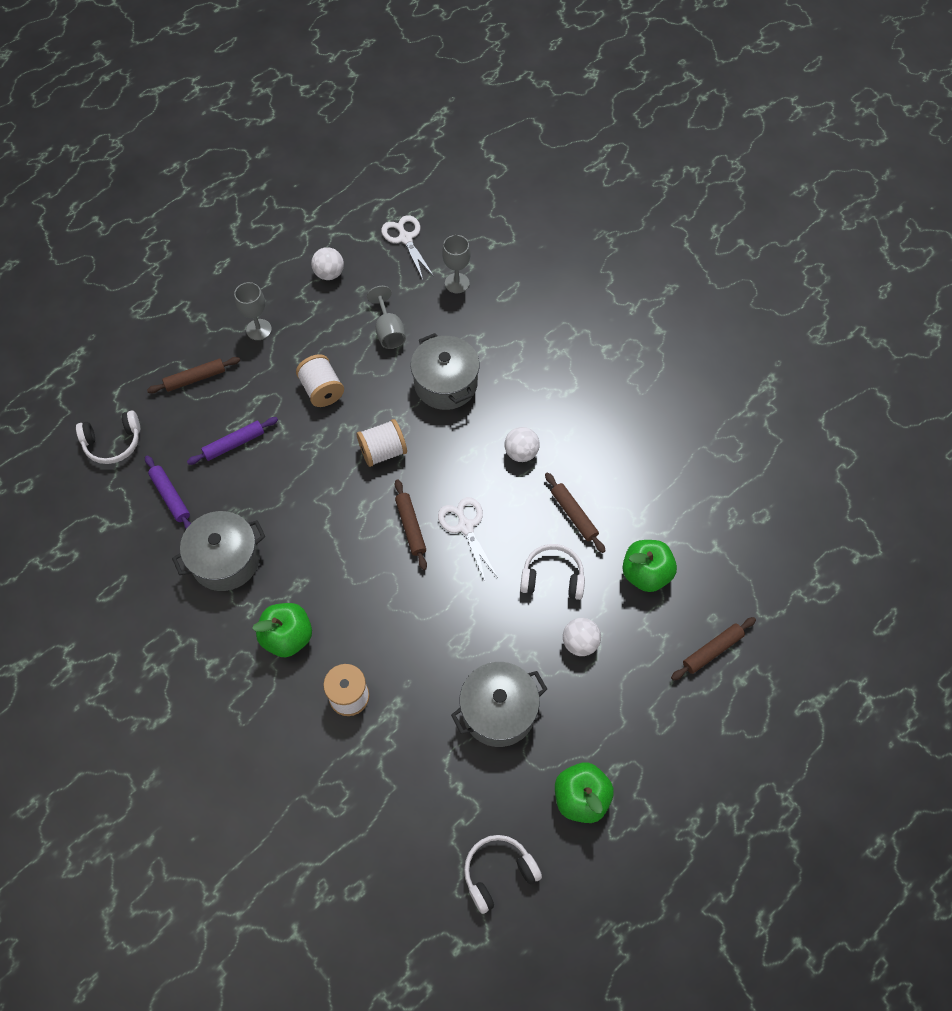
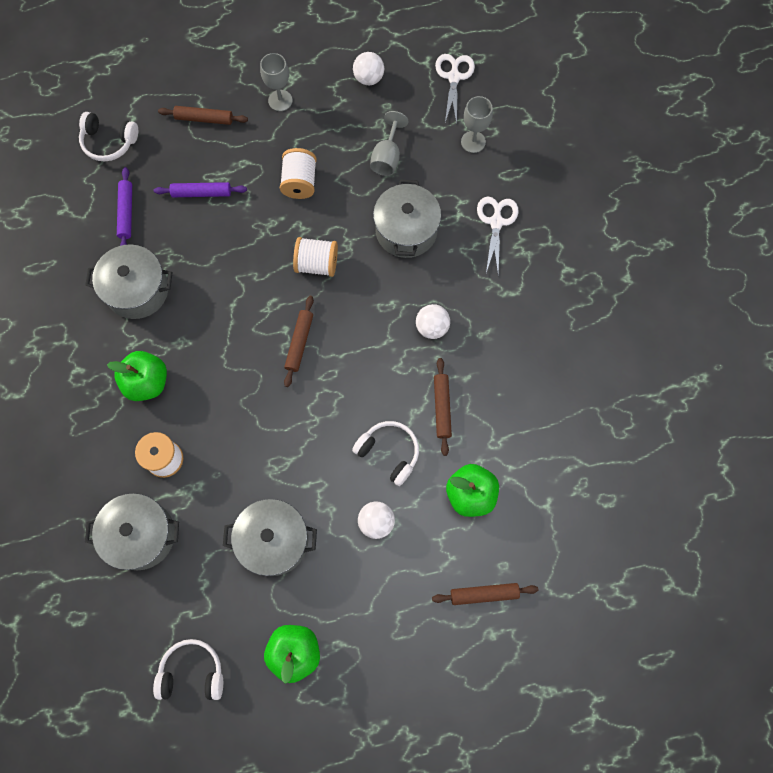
camera: 30 degrees right, 10 degrees up
(370, 777) = (141, 535): none -> grey pot
(465, 526) = (344, 367): white scissors -> white scissors (496, 222)

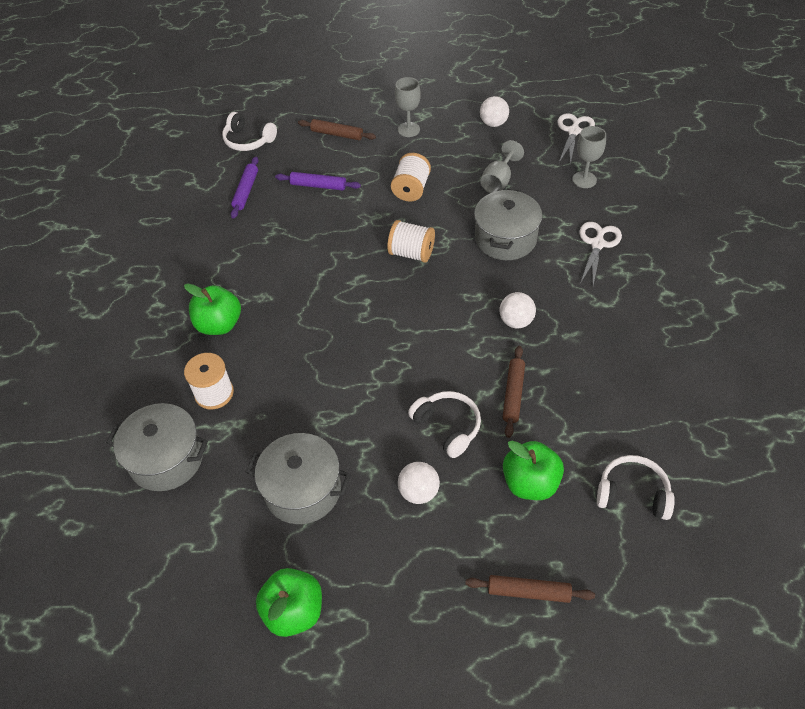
camera: 15 degrees right, 20 degrees down
(137, 290) = (235, 250): grey pot -> none
(192, 672) = (173, 609): white headphones -> white headphones (632, 494)
(299, 343) = (378, 314): brown rolling pin -> none

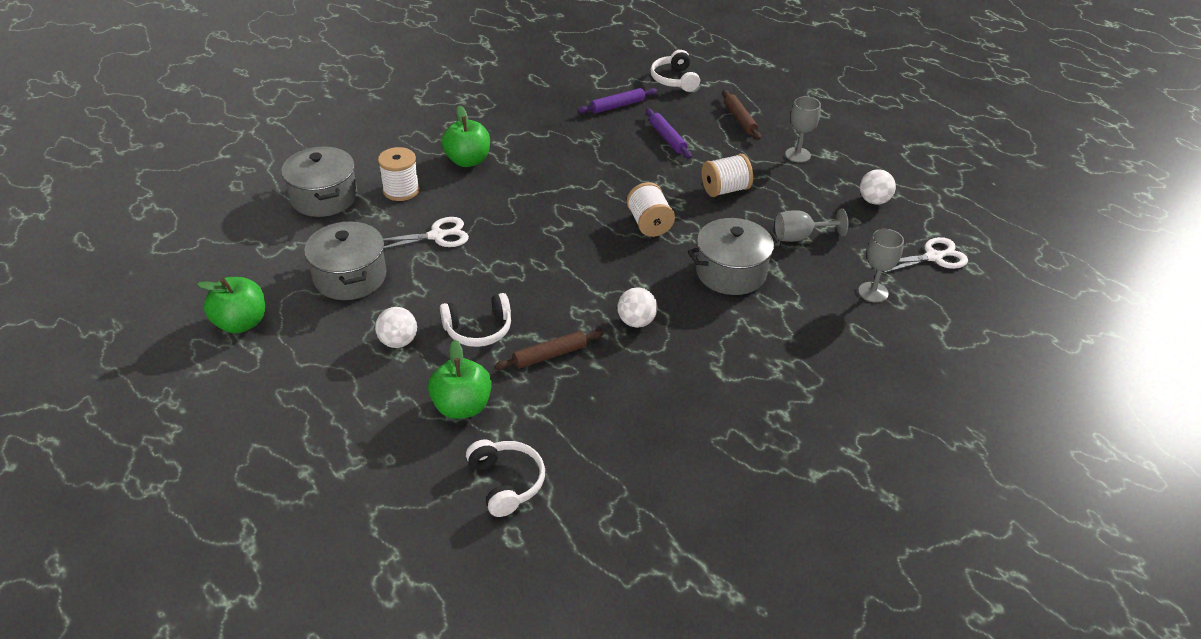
camera: 50 degrees right, 10 degrees down
(447, 426) = (478, 329): white headphones -> white headphones turned 60 degrees clockwise
(528, 592) = (349, 451): brown rolling pin -> none
(597, 244) = (794, 337): white scissors -> white scissors (437, 236)

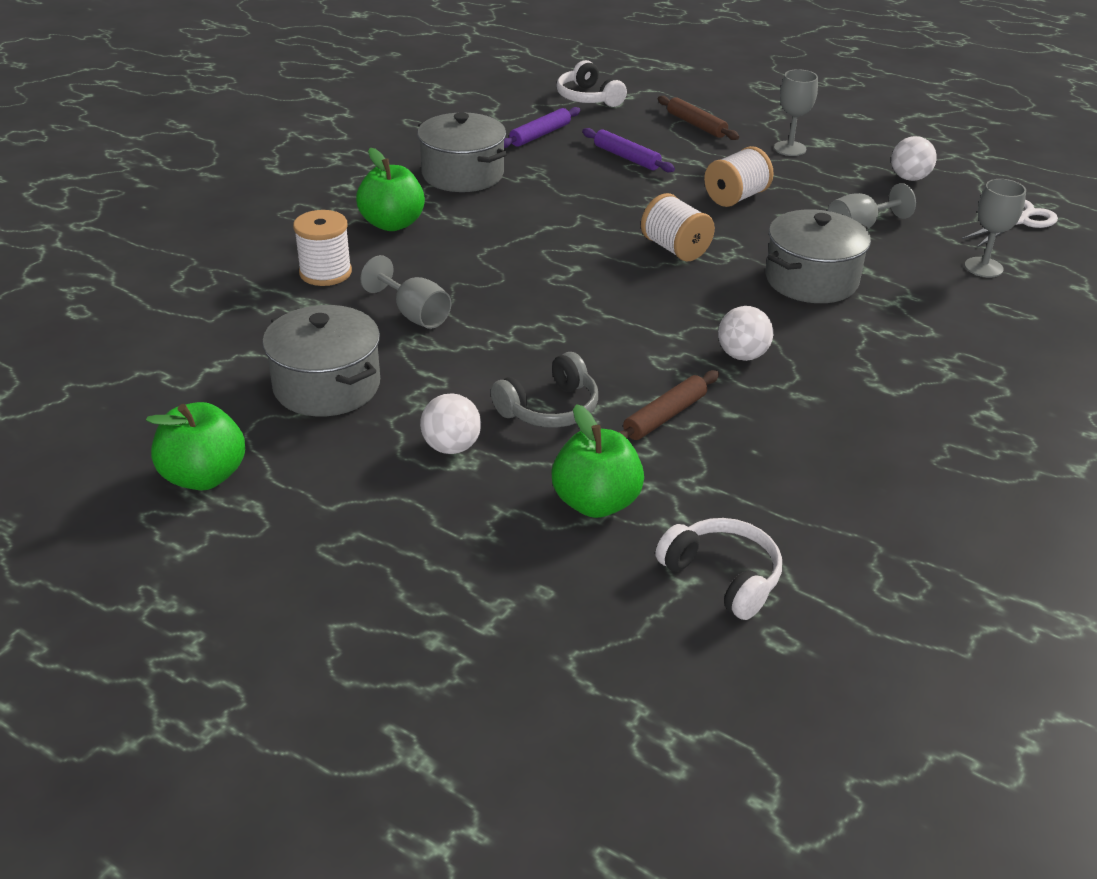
camera: 20 degrees left, 5 degrees down
(324, 197) = (221, 301): grey pot -> grey pot (463, 174)
(437, 236) = (414, 314): white scissors -> grey goblet
(478, 329) = (549, 408): white headphones -> grey headphones

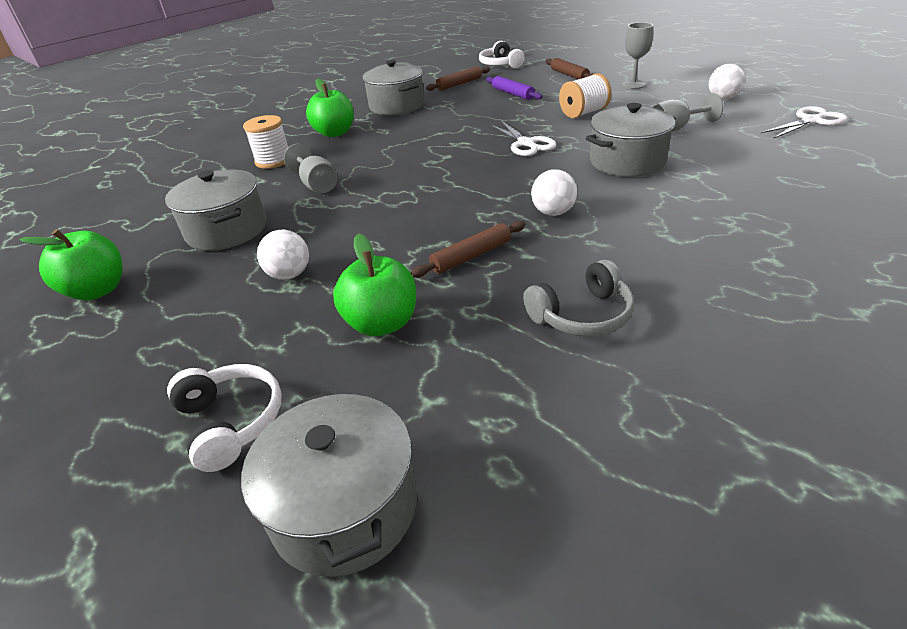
camera: 15 degrees right, 0 degrees up
(540, 135) = (459, 84): purple rolling pin -> brown rolling pin
(549, 408) = (381, 248): grey headphones -> grey headphones (582, 315)
(645, 683) = (344, 507): none -> grey pot
(675, 249) = (526, 144): white spool -> white scissors
(722, 577) = (468, 399): white headphones -> white headphones (231, 422)
(983, 267) = (778, 152): grey goblet -> none

